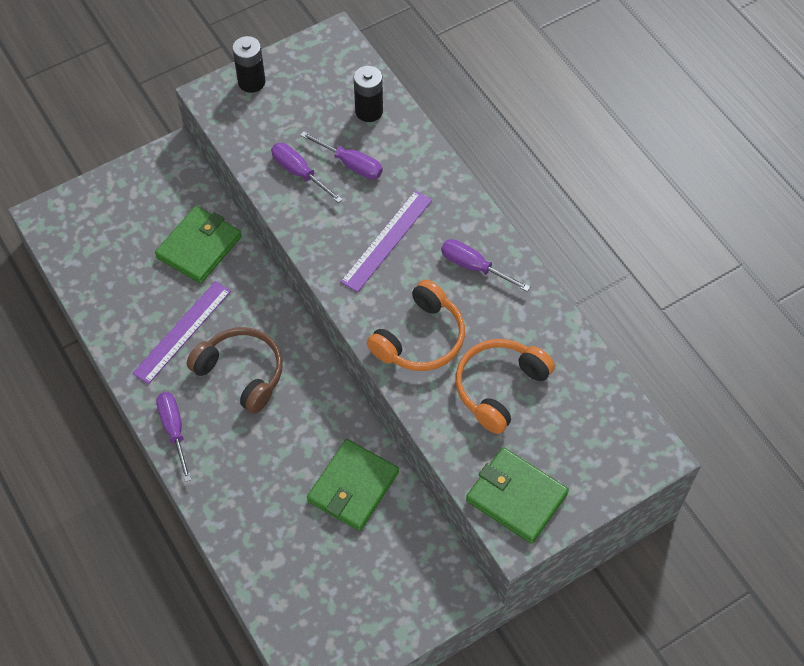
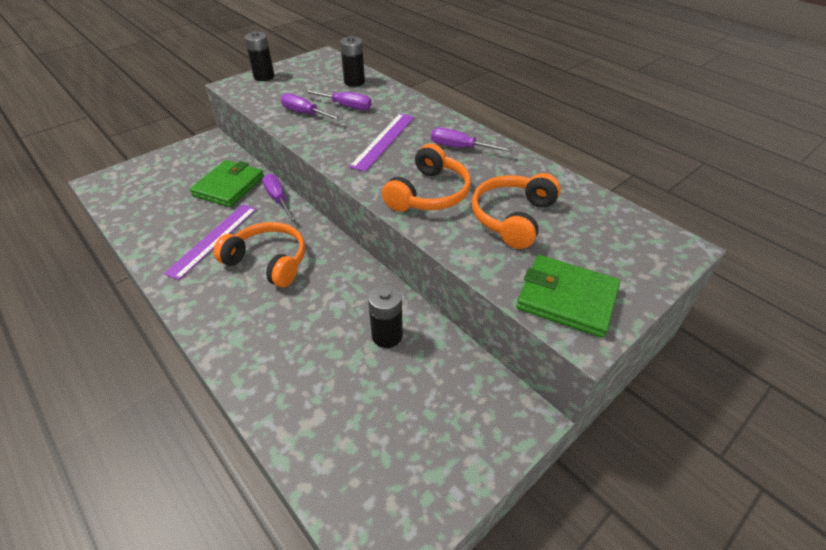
camera: 10 degrees left, 15 degrees down
(174, 430) = (202, 313): purple screwdriver -> purple screwdriver (278, 199)
(242, 373) = (268, 261): brown headphones -> orange headphones
(353, 487) = (387, 335): green wallet -> black battery

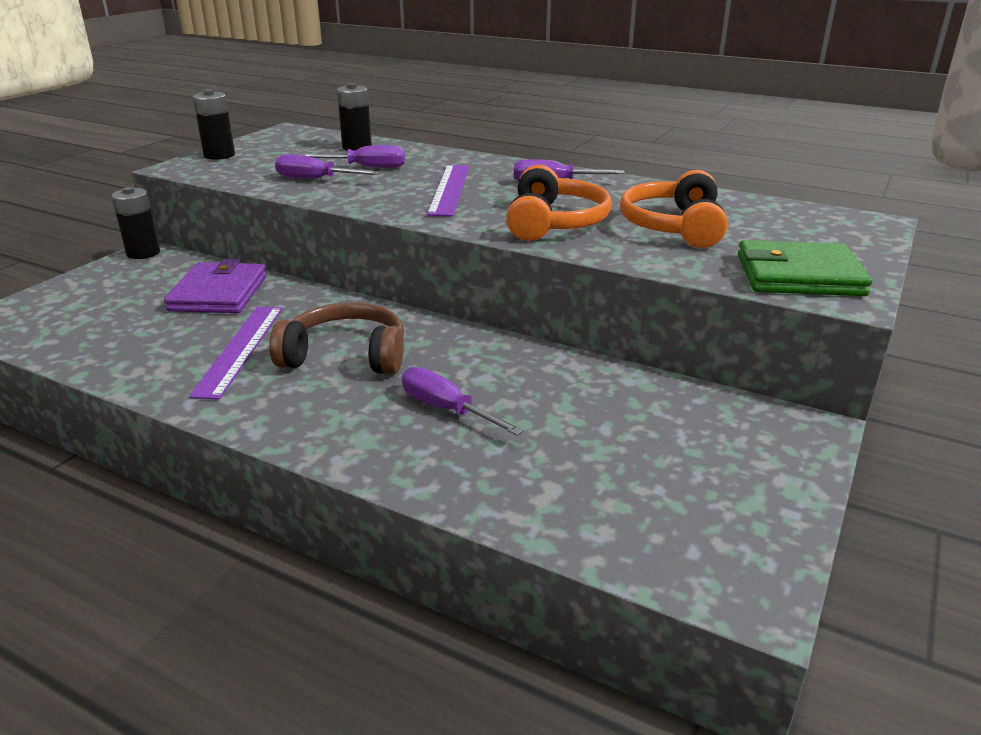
camera: 20 degrees left, 15 degrees down
(229, 186) = (218, 293): green wallet -> purple wallet
(268, 261) = (346, 355): orange headphones -> brown headphones
(278, 199) = (307, 294): purple screwdriver -> purple screwdriver (447, 409)
(387, 335) = (576, 393): black battery -> black battery (143, 253)

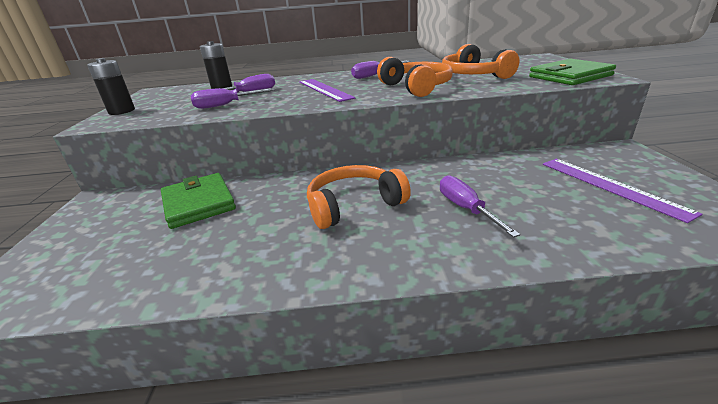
camera: 30 degrees left, 0 degrees up
(143, 253) = (91, 200): black battery -> none
(218, 293) = (198, 203): purple wallet -> green wallet
(240, 349) = (271, 230): purple ruler -> purple ruler (610, 186)
(346, 355) = (353, 205): brown headphones -> orange headphones
(447, 409) = (466, 209): purple screwdriver -> purple screwdriver turned 60 degrees clockwise

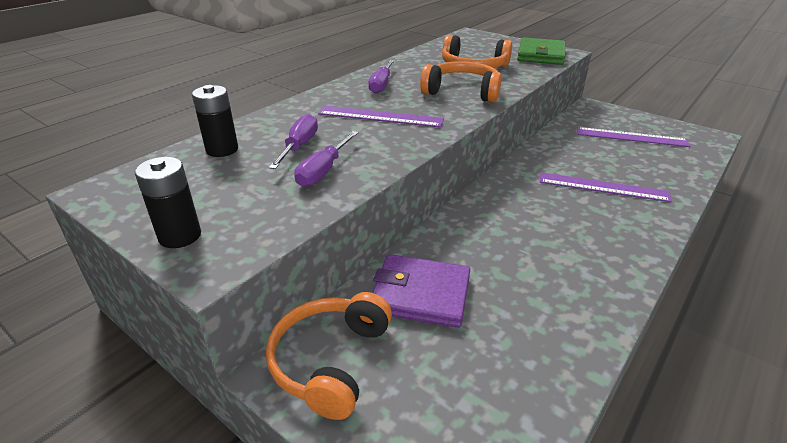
camera: 50 degrees left, 5 degrees up
(198, 203) = (420, 294): green wallet -> purple wallet
(353, 205) = (541, 221): orange headphones -> orange headphones (330, 361)
(466, 209) = (603, 187): purple screwdriver -> purple ruler

